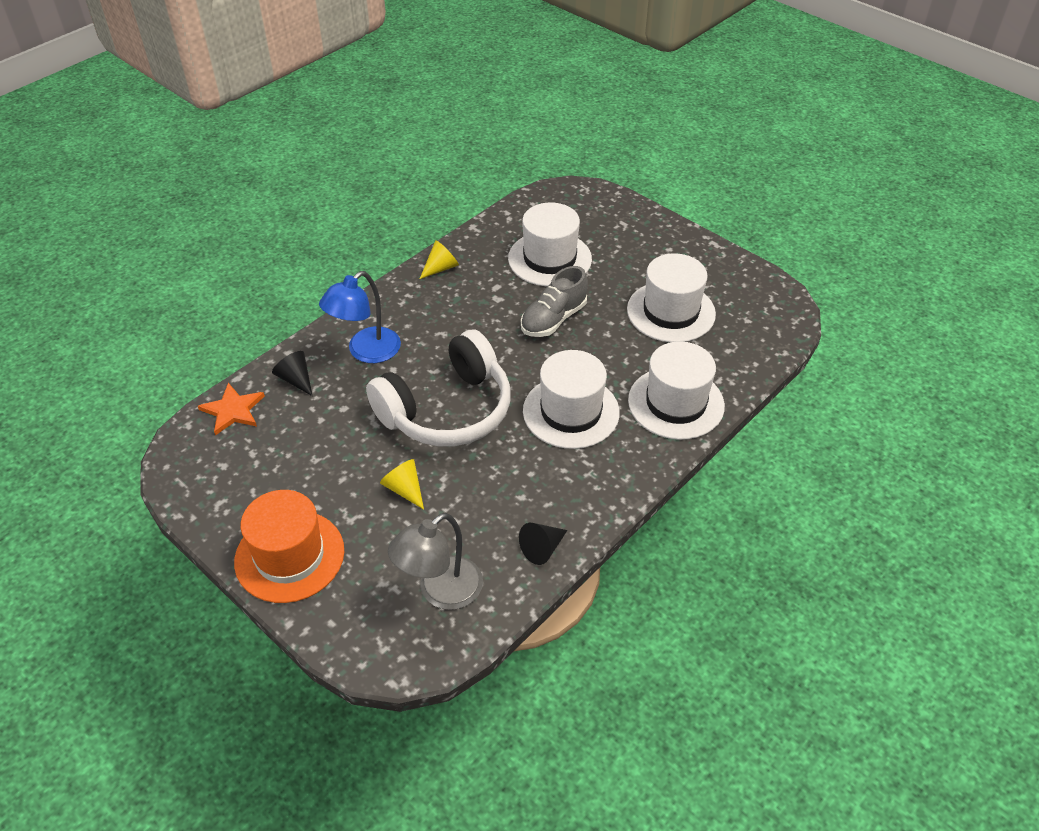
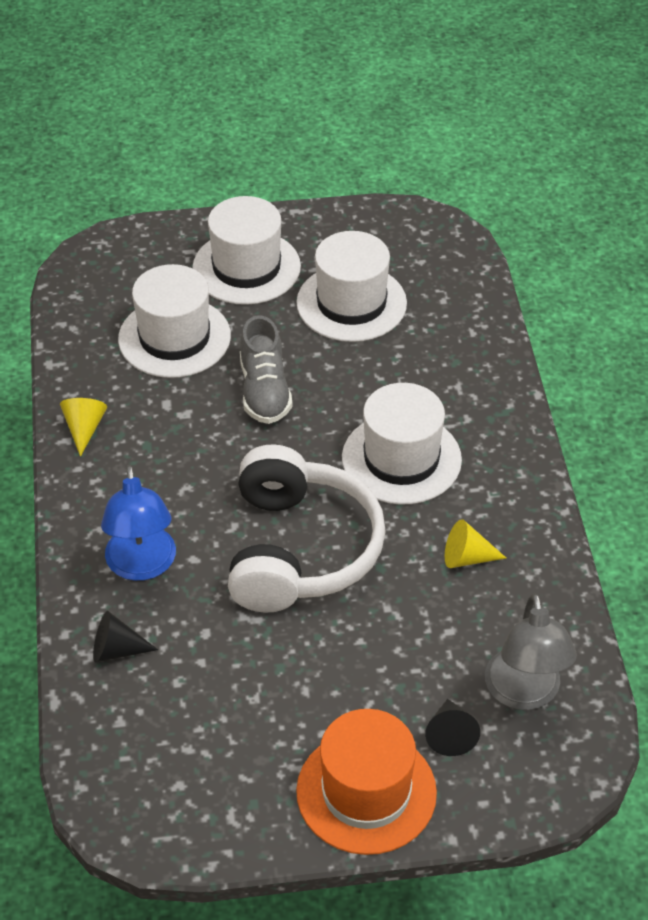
camera: 50 degrees left, 0 degrees up
(233, 410) = (103, 732): orange star -> none
(404, 489) = (370, 646): yellow cone -> yellow cone (467, 558)
(542, 548) = (545, 586): black cone -> black cone (450, 734)
(676, 403) = (469, 379): white hat -> white hat (246, 267)

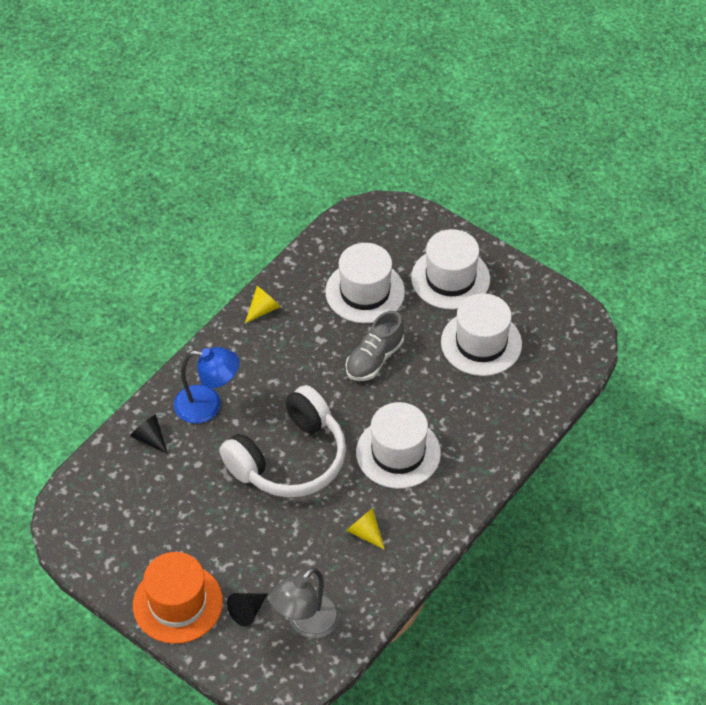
camera: 45 degrees right, 5 degrees up
(142, 566) = (208, 405): blue lamp -> blue lamp turned 120 degrees counterclockwise

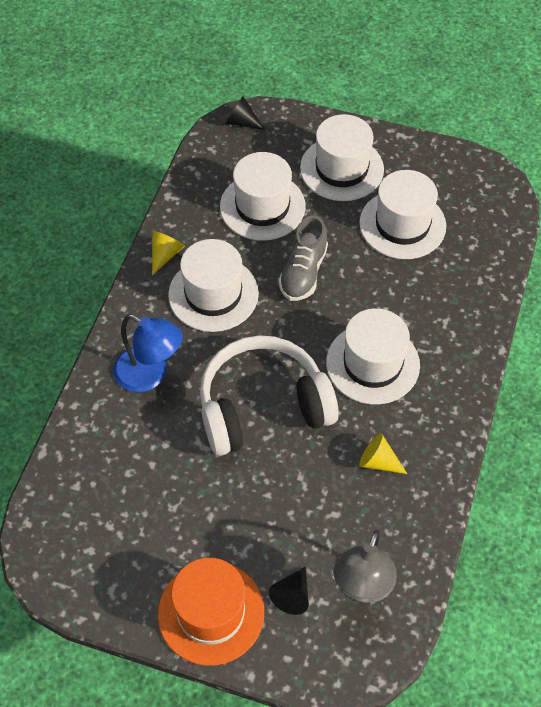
camera: 20 degrees left, 5 degrees up
(150, 438) = (101, 432): black cone -> black cone (241, 122)
(208, 405) = (150, 375): blue lamp -> blue lamp turned 45 degrees clockwise
(289, 354) = (213, 294): none -> white hat
(289, 459) = (263, 406): white headphones -> white headphones turned 135 degrees counterclockwise

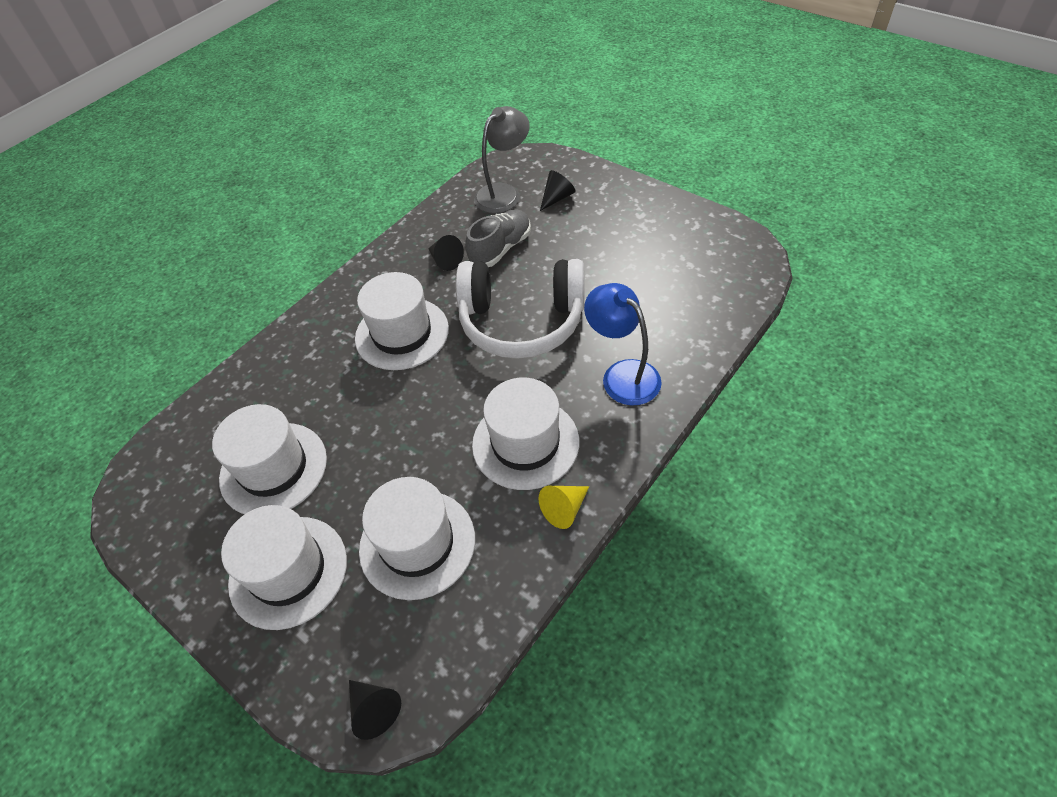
camera: 155 degrees left, 5 degrees down
(211, 612) = (621, 200): orange hat -> none
(303, 272) = (415, 441): grey shoe -> grey shoe (500, 249)
(378, 461) = (445, 260): yellow cone -> black cone

